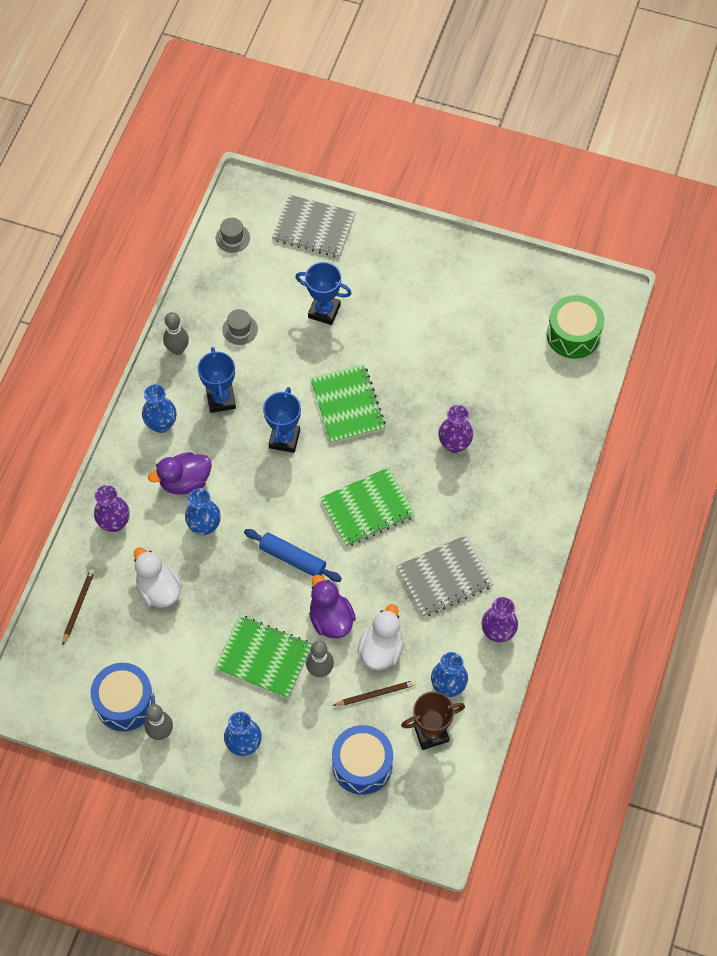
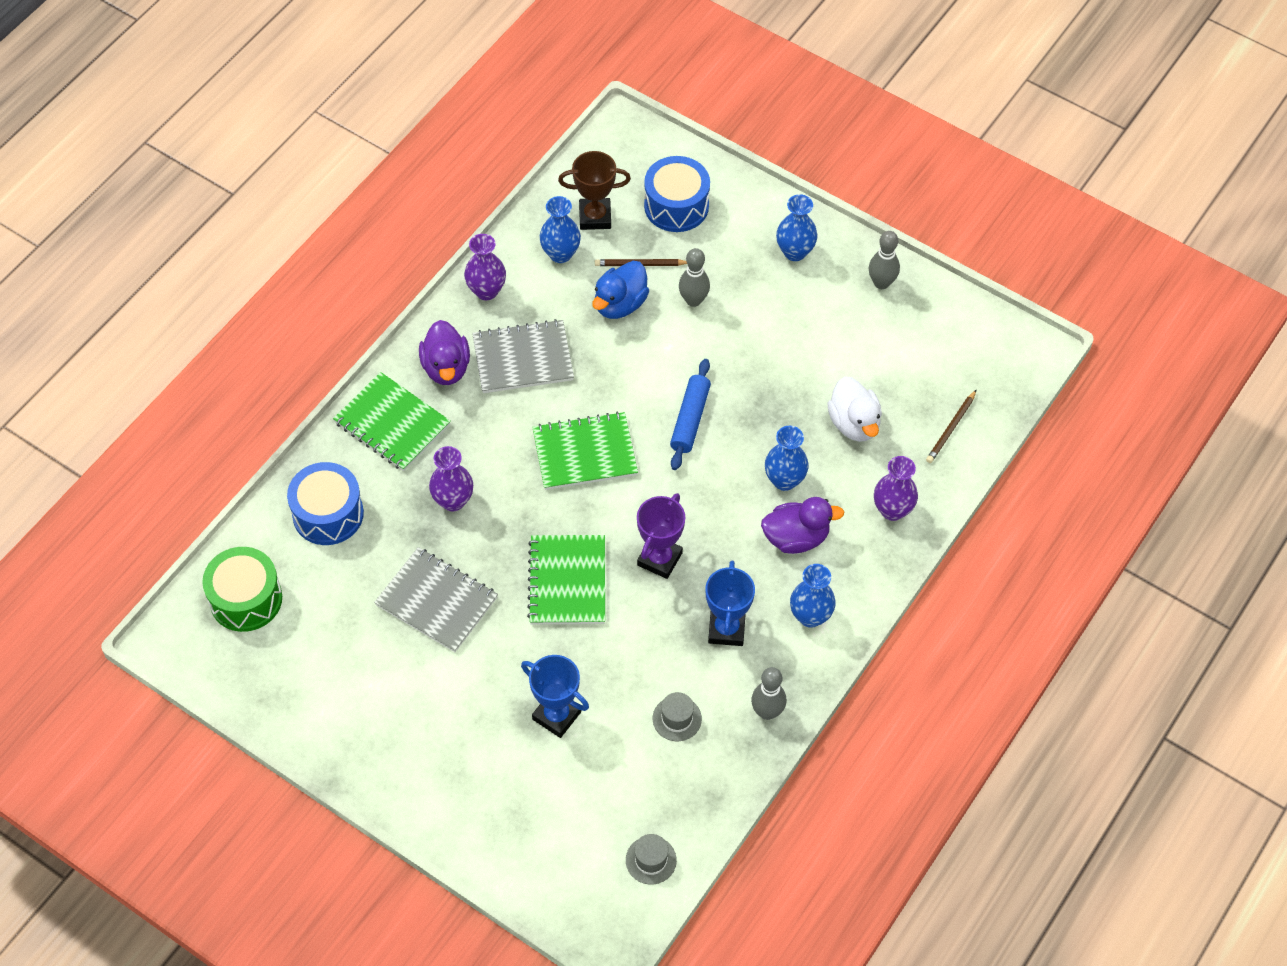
camera: 165 degrees left, 5 degrees down
(125, 702) = (915, 319): blue drum -> blue drum (328, 514)
(263, 657) = (752, 327): green notebook -> green notebook (392, 423)
(284, 439) = (659, 559): blue trophy -> purple trophy
(292, 558) = (690, 419): blue rolling pin -> blue rolling pin turned 60 degrees clockwise
(314, 227) = (530, 846): grey notebook -> grey notebook (436, 601)
(331, 619) = (666, 347): purple duck -> purple duck (446, 368)
(381, 649) = (620, 304): white duck -> blue duck

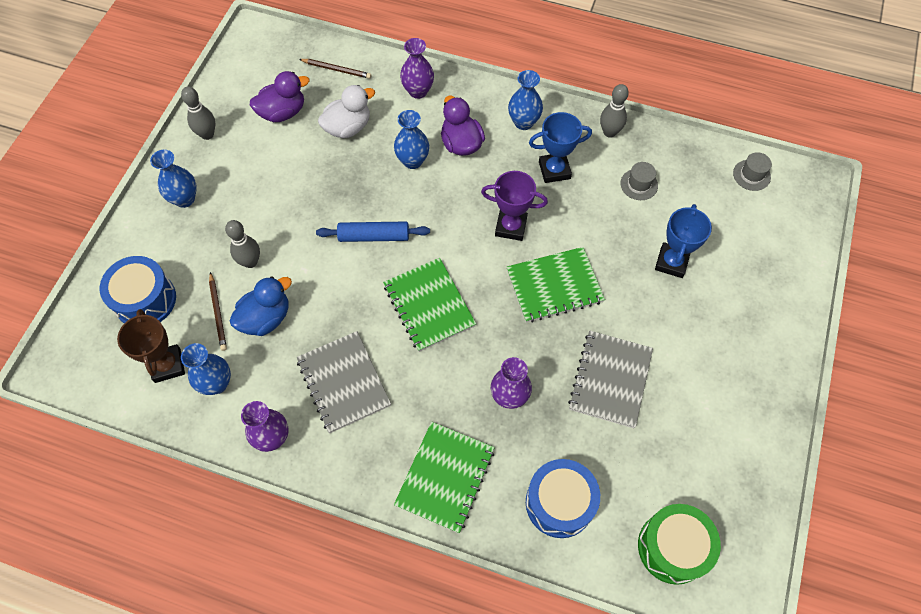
camera: 105 degrees left, 5 degrees up
(446, 368) = (370, 447): purple duck -> purple duck (282, 112)
(620, 304) = (266, 318): blue duck -> blue duck turned 60 degrees counterclockwise

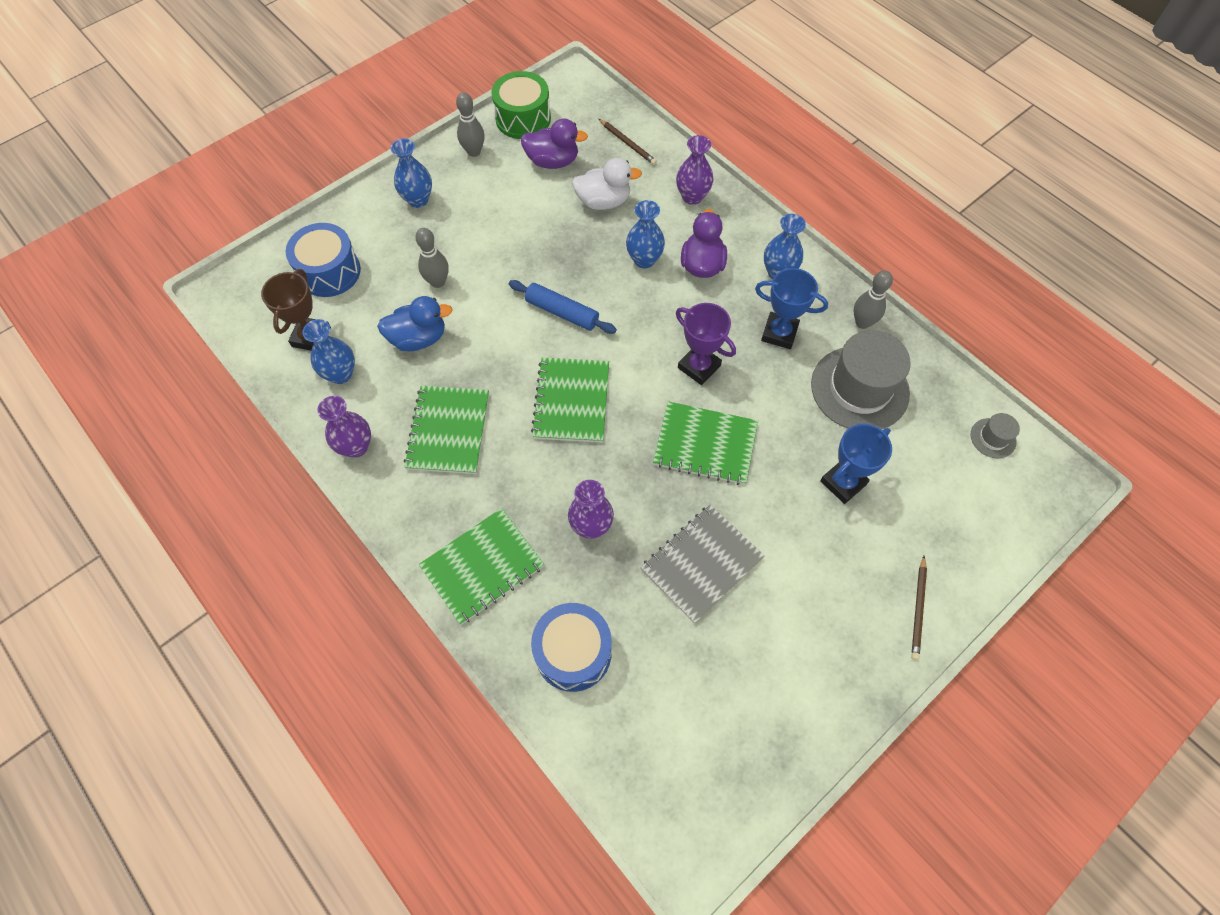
camera: 30 degrees right, 0 degrees up
(218, 313) = (381, 313): brown pencil -> brown pencil (918, 609)
(344, 382) = (448, 431): grey notebook -> green notebook
(639, 184) = (859, 388): grey hat -> grey hat, size x2.23
(672, 547) = (656, 761): green drum -> green drum (523, 118)

